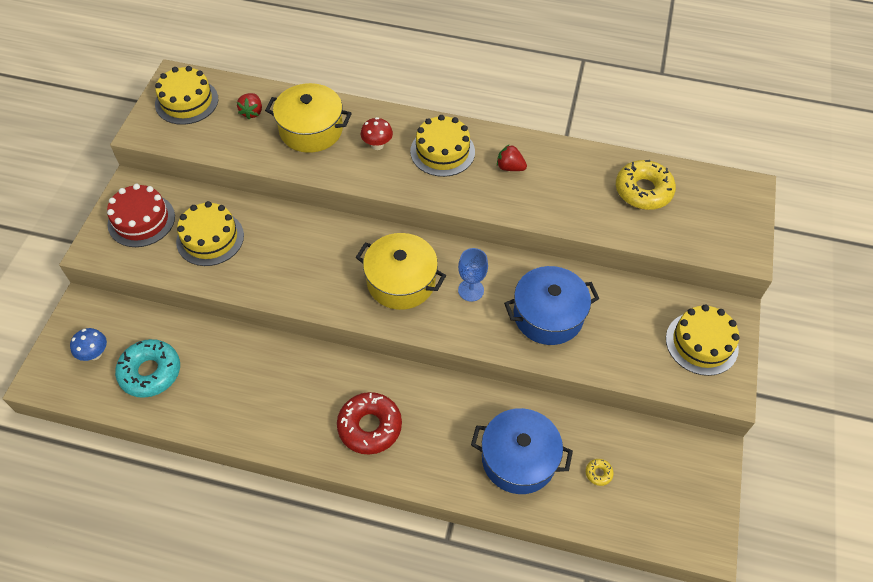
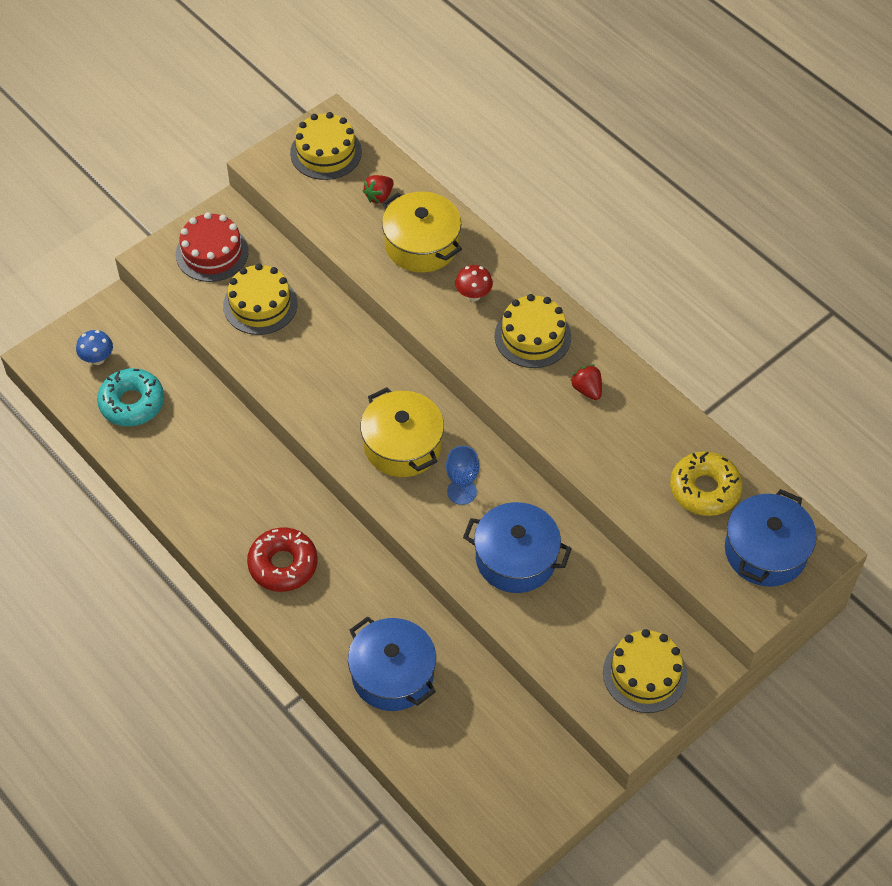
camera: 35 degrees right, 0 degrees up
(598, 473) = (455, 732): yellow donut -> none
(716, 209) = (765, 551): none -> blue pot

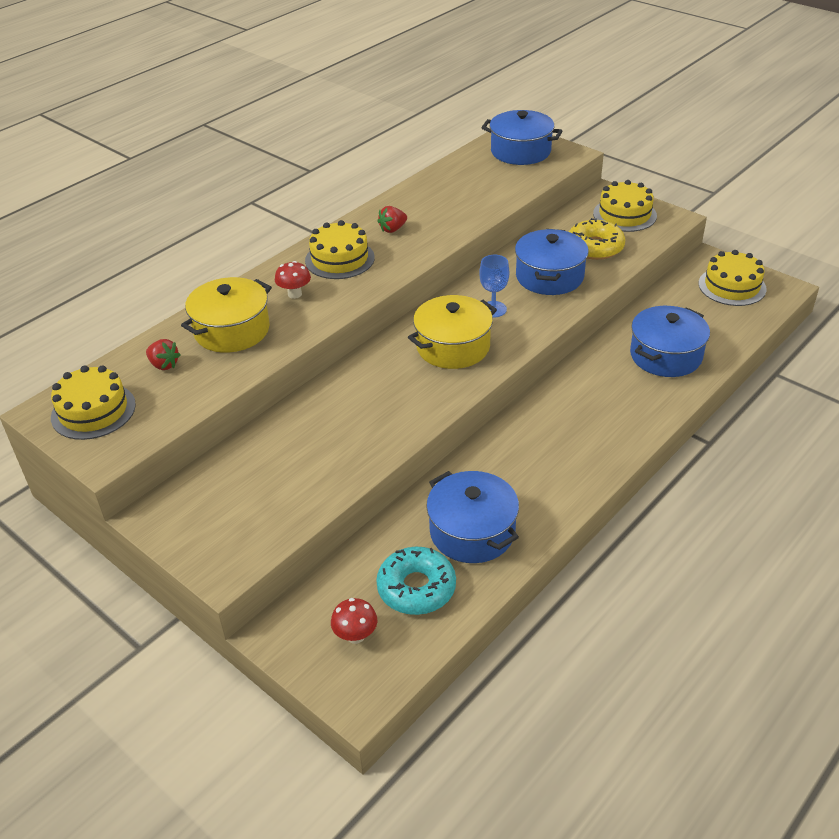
camera: 95 degrees left, 15 degrees down
(97, 359) = (355, 636): blue mushroom -> red mushroom
(182, 450) = (472, 531): none -> blue pot
(212, 253) = (214, 518): red cake -> none
(260, 304) = (291, 465): yellow cake -> yellow cake (732, 286)
(283, 564) = (584, 435): red donut -> none
(704, 489) = (475, 175): yellow donut -> yellow donut (595, 247)

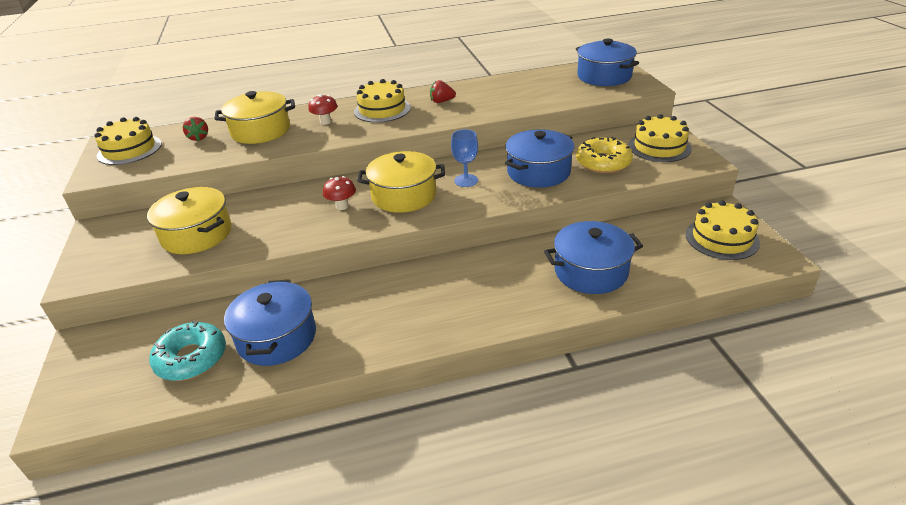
camera: 35 degrees right, 5 degrees down
(289, 472) = (196, 234): none -> yellow pot
(355, 636) = (115, 370): red mushroom -> red mushroom (342, 206)

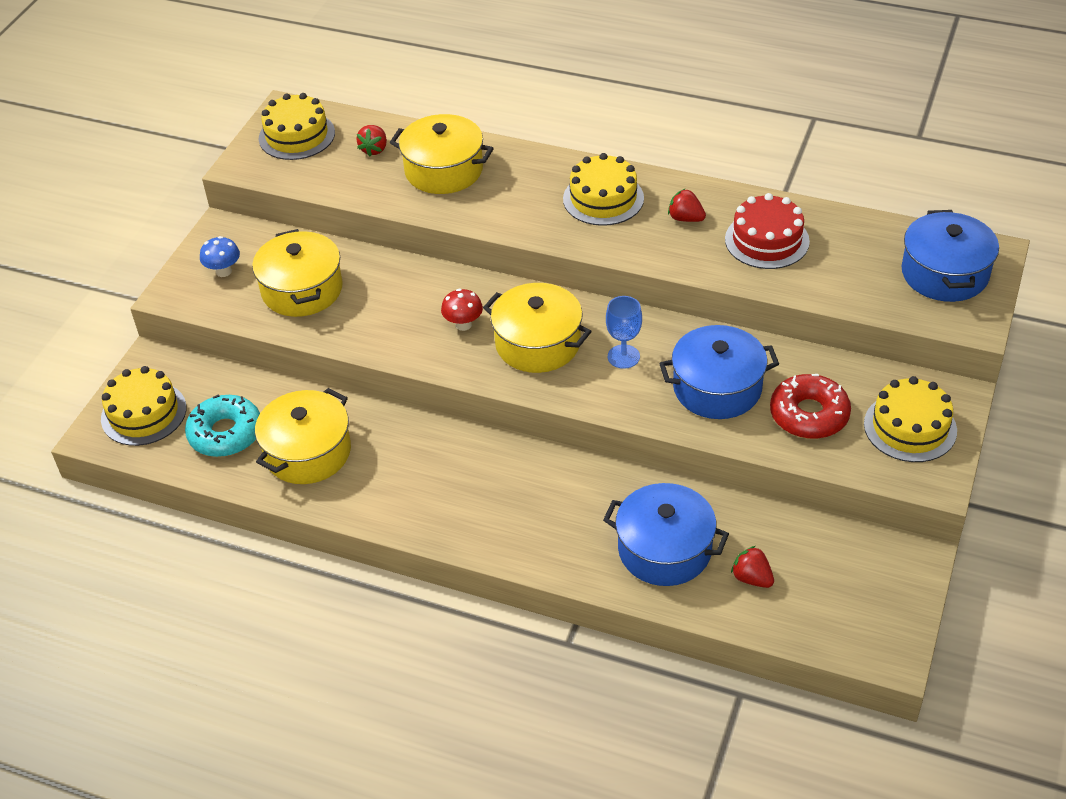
camera: 35 degrees right, 10 degrees up
(117, 249) = (223, 271): none -> blue mushroom
(277, 337) = (307, 452): blue pot -> yellow pot
(325, 122) = (523, 189): red mushroom -> none
(498, 95) = (767, 240): none -> red cake
(603, 163) = (809, 415): yellow donut -> red donut
(657, 260) = (752, 578): none -> red strawberry
(721, 238) = (860, 593): yellow cake -> yellow cake (144, 413)

